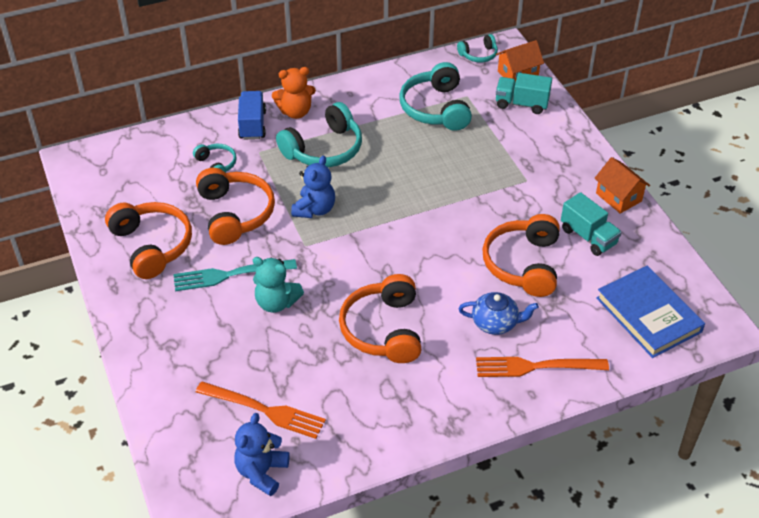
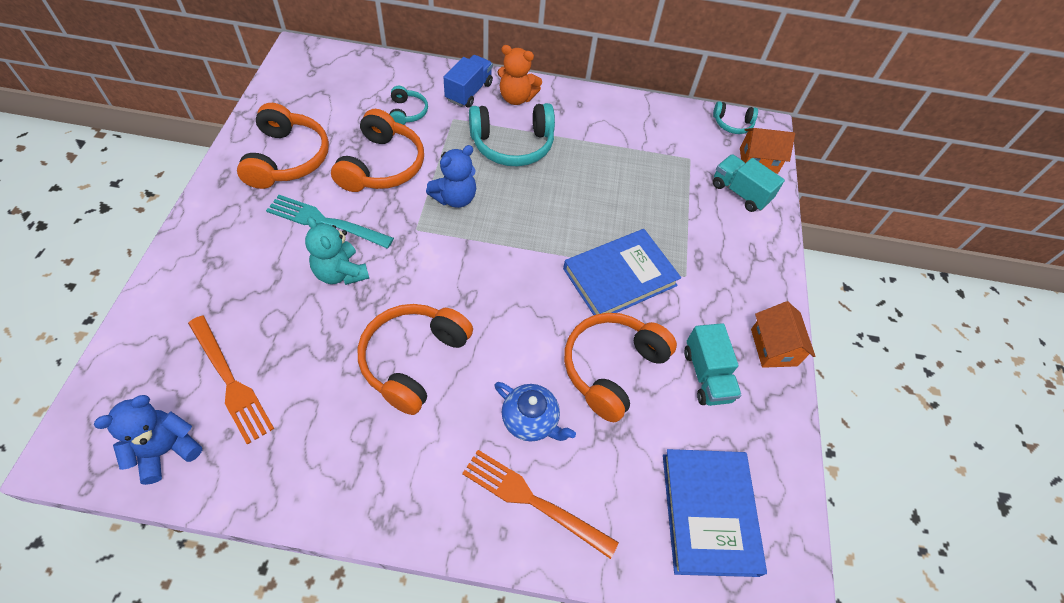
camera: 25 degrees right, 10 degrees up
(435, 108) = (649, 156): turquoise headphones -> none
(482, 204) = (619, 277): none -> blue book

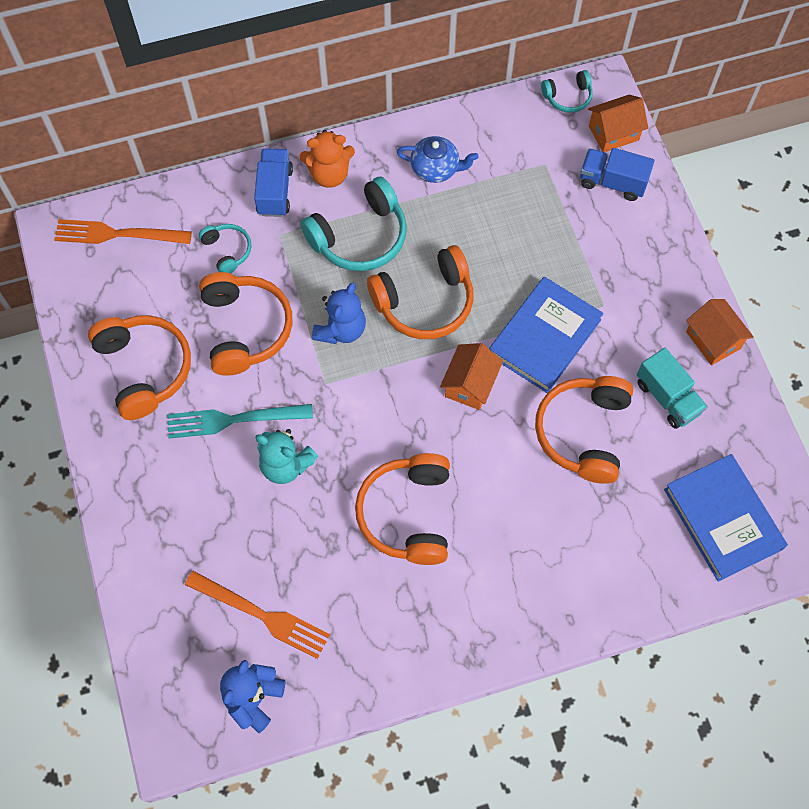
camera: 20 degrees left, 10 degrees up
(531, 420) = (540, 516): blue teapot -> blue teapot (436, 168)
(532, 501) = (579, 582): orange fork -> orange fork (117, 234)
(534, 209) = (425, 303): none -> orange headphones
(534, 284) = (470, 384): none -> orange house
(740, 192) = (612, 182): turquoise truck -> blue truck

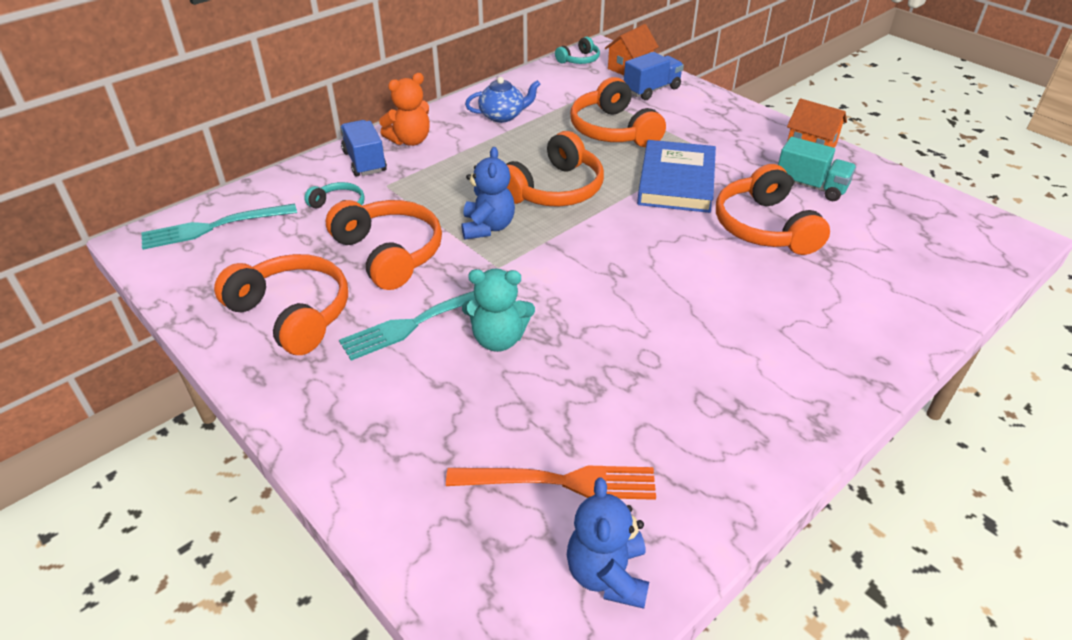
camera: 25 degrees left, 25 degrees down
(117, 234) = (213, 227): orange fork -> turquoise fork
(360, 237) = (464, 168): turquoise headphones -> none
(407, 514) = (654, 335): orange headphones -> orange headphones (613, 130)
(470, 384) = (637, 227): orange house -> none
(612, 182) = (652, 90): blue truck -> blue truck turned 150 degrees clockwise
(723, 519) = (934, 243): blue book -> none

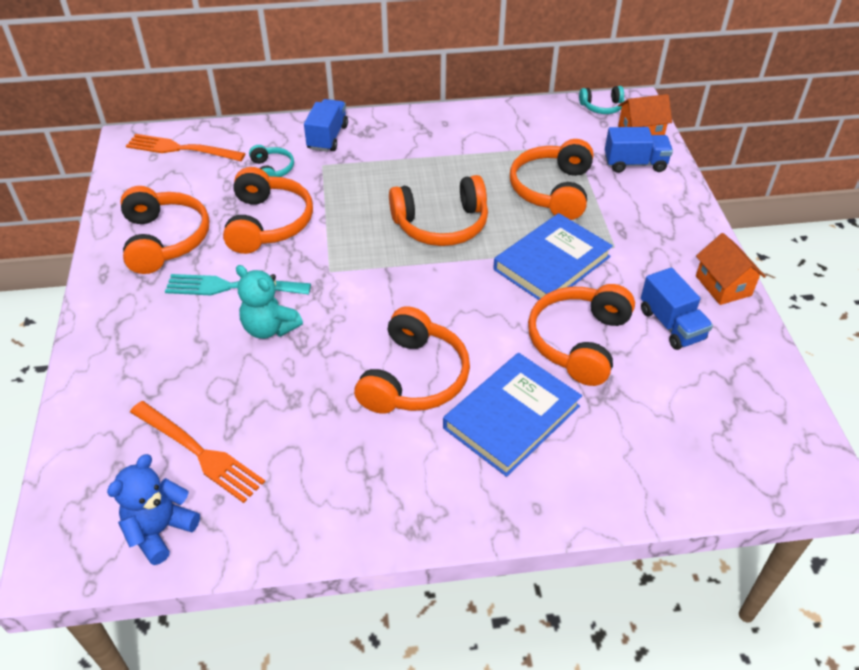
camera: 35 degrees right, 5 degrees up
(213, 227) = (180, 149): turquoise fork -> orange fork
(410, 140) = (379, 132): orange teddy bear -> none
(488, 227) = (356, 234): blue teddy bear -> none
(503, 116) = (474, 138): blue teapot -> none
(675, 315) = (414, 378): none -> orange headphones
(784, 304) = (511, 417): none -> blue book
(811, 186) = (671, 325): turquoise truck -> blue truck

